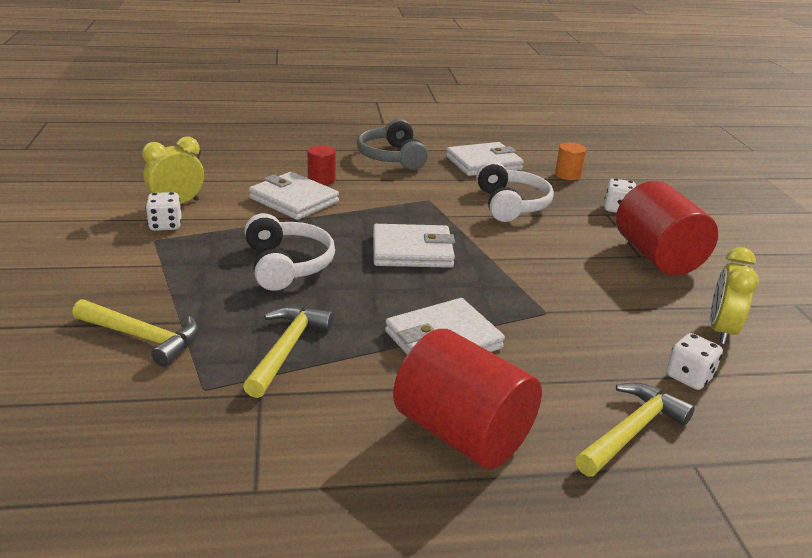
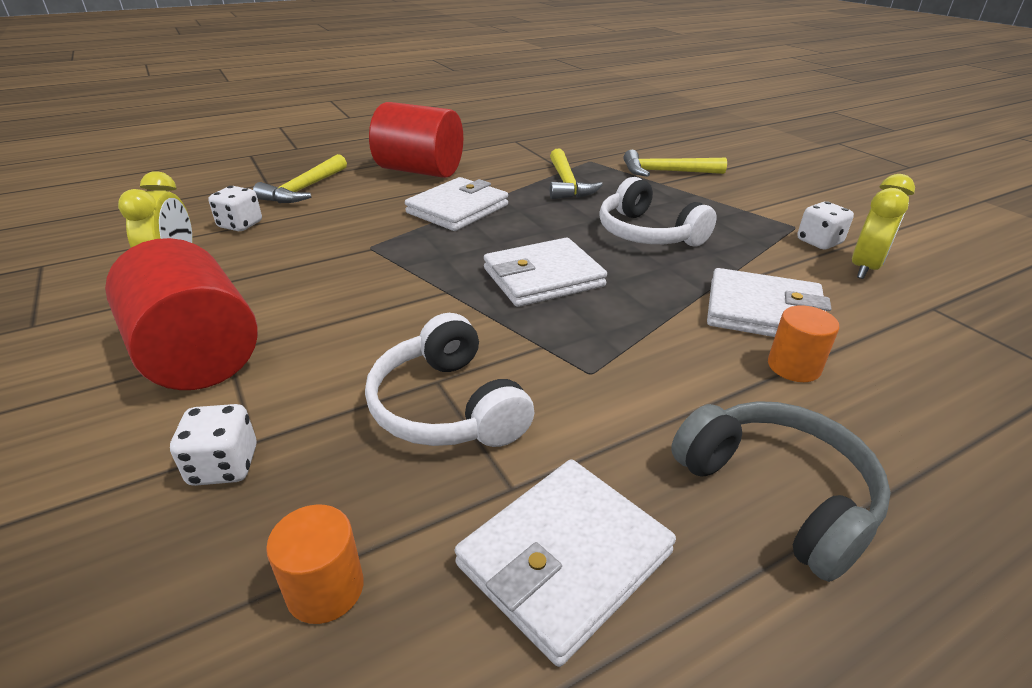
camera: 160 degrees right, 5 degrees up
(321, 179) = (793, 366): red cylinder -> orange cylinder

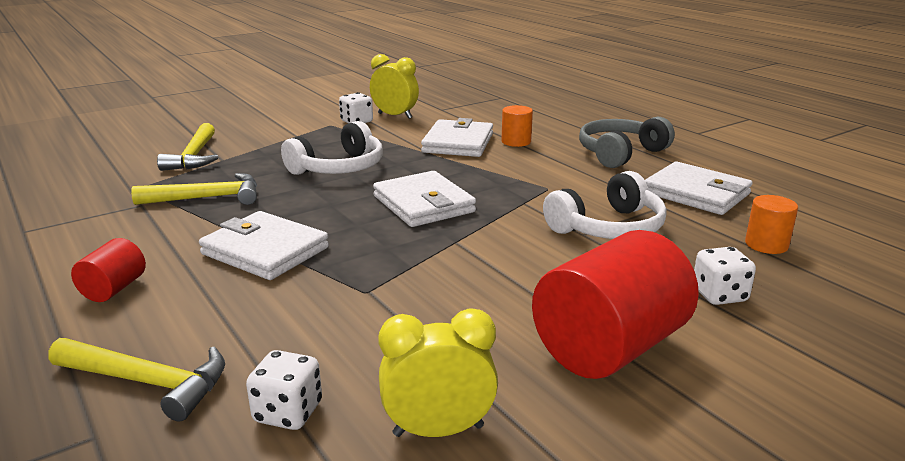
camera: 95 degrees left, 10 degrees down
(420, 171) = (114, 289): red cylinder -> red cylinder, size x0.48

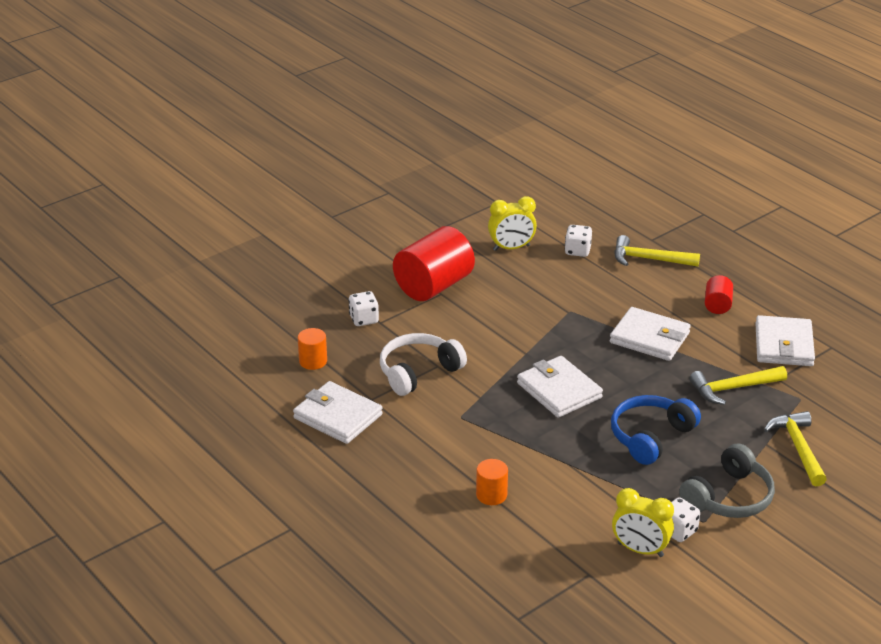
camera: 175 degrees right, 10 degrees up
(339, 168) = (650, 437): white headphones -> blue headphones
(458, 143) = (551, 488): white wallet -> white wallet (783, 345)
(620, 153) = (387, 477): grey headphones -> grey headphones (729, 497)

